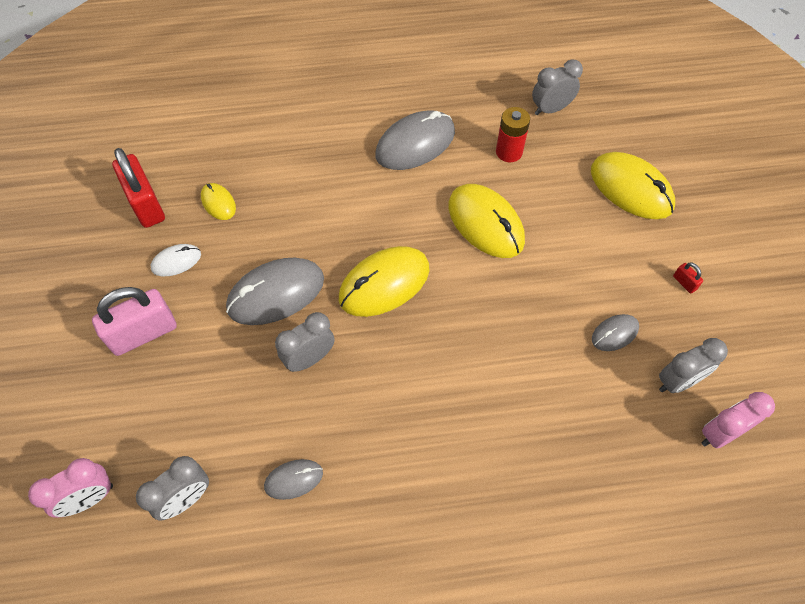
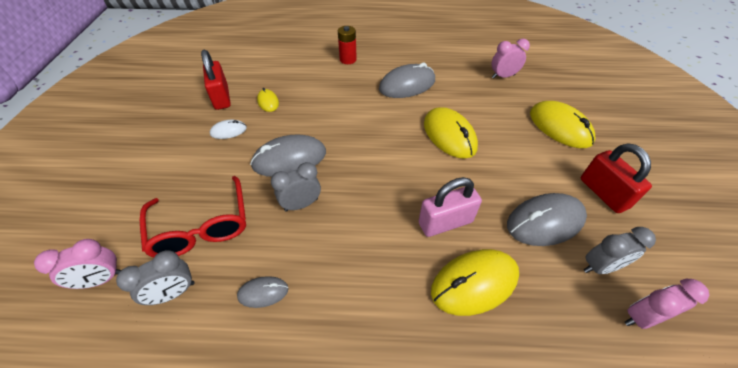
camera: 10 degrees right, 10 degrees down
(143, 333) = (189, 171): pink padlock -> pink padlock (445, 222)
(189, 410) = (201, 227): none -> red glasses
(384, 283) = (368, 163): yellow mouse -> yellow mouse (474, 283)
(509, 152) = (471, 96): red battery -> red battery (348, 59)
(551, 109) = (503, 76): grey clock -> pink clock
(614, 333) = (545, 221): grey mouse -> grey mouse, size x1.95
(684, 283) = (603, 193): red padlock -> red padlock, size x2.45

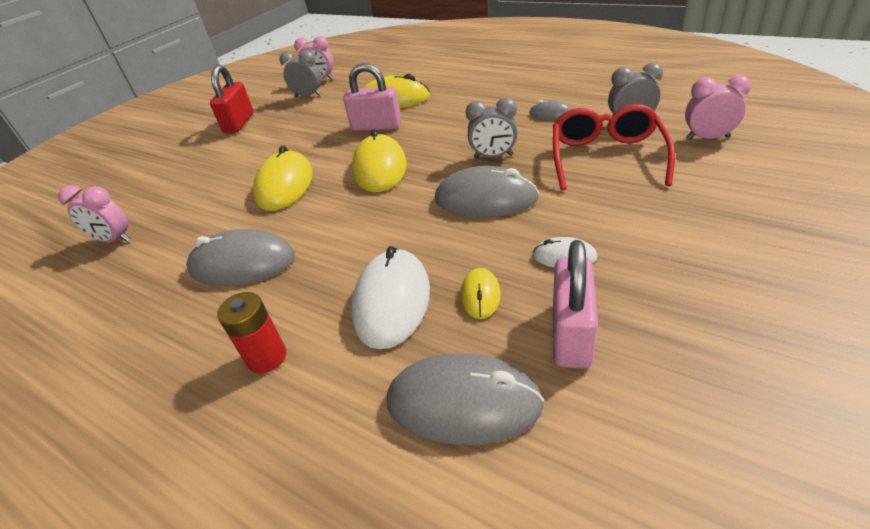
camera: 145 degrees left, 10 degrees down
(221, 97) = (571, 334): red padlock -> pink padlock
(310, 89) = (392, 301): none -> white mouse
(545, 221) = (305, 116): grey mouse -> grey mouse (463, 403)
(559, 127) = (176, 169): yellow mouse -> yellow mouse (380, 168)

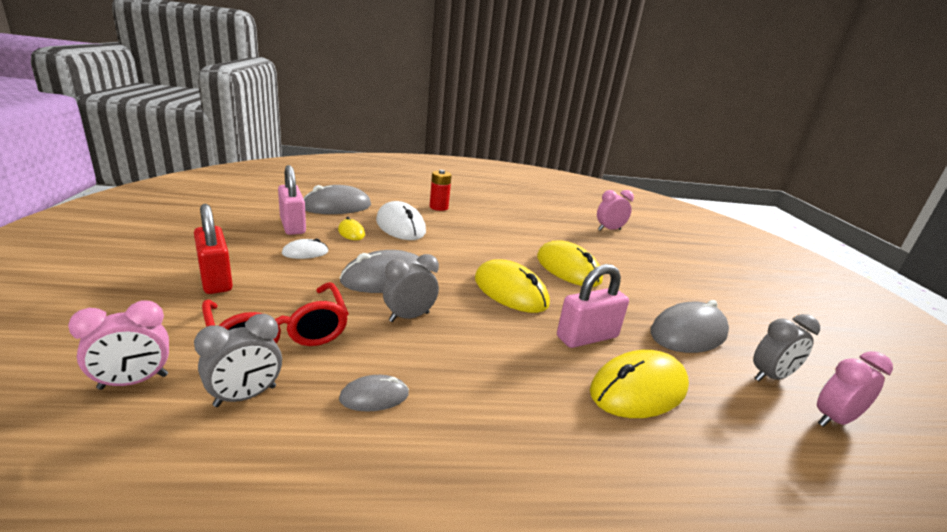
camera: 135 degrees right, 15 degrees down
(239, 123) = (746, 319): red padlock -> red padlock (215, 279)
(242, 263) = (510, 229): grey mouse -> grey mouse (688, 333)

